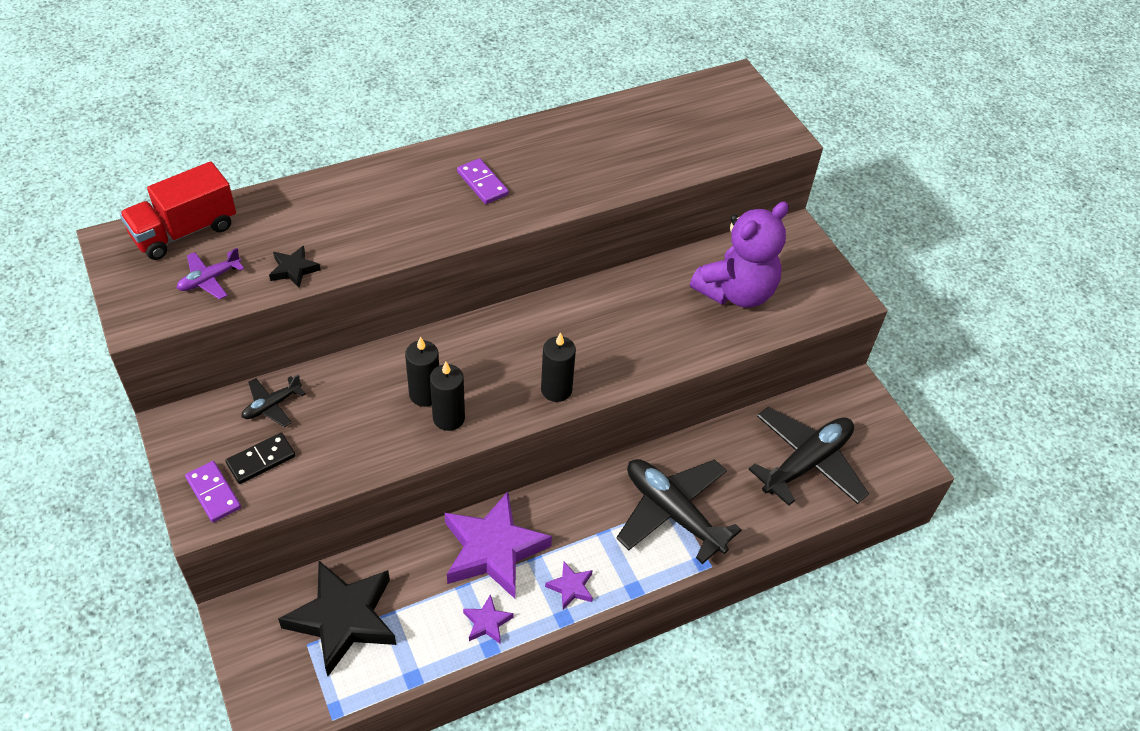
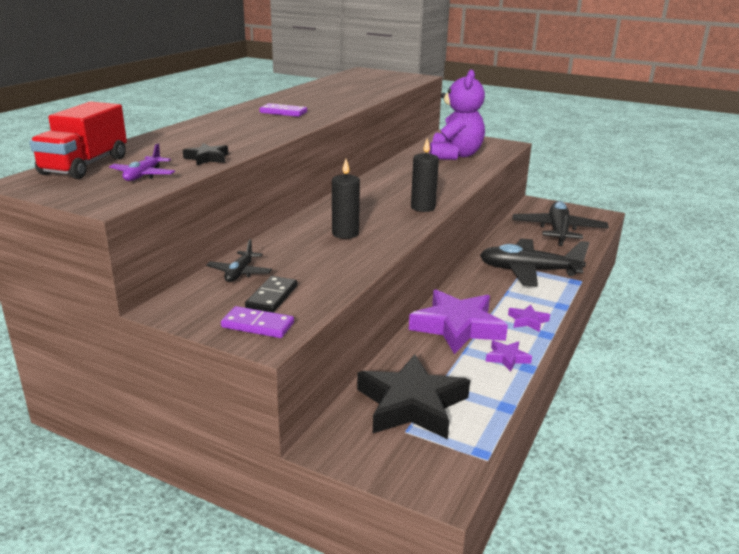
camera: 35 degrees left, 25 degrees down
(449, 418) = (377, 236): black candle -> none

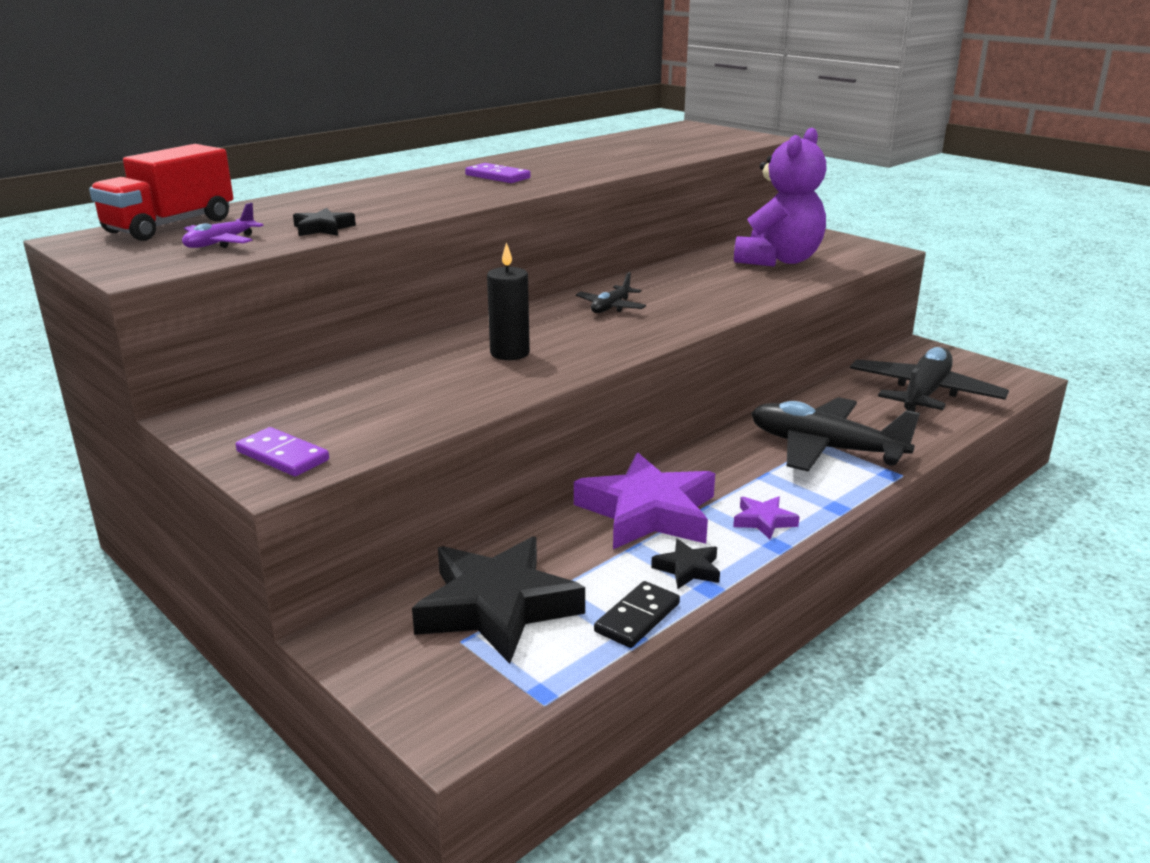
camera: 20 degrees right, 0 degrees up
(240, 273) = (324, 387): black plane -> black plane (611, 307)
(272, 297) = (334, 423): black domino -> black domino (637, 617)
(423, 207) = (655, 330): black candle -> none
(507, 358) = (688, 569): purple star -> black star

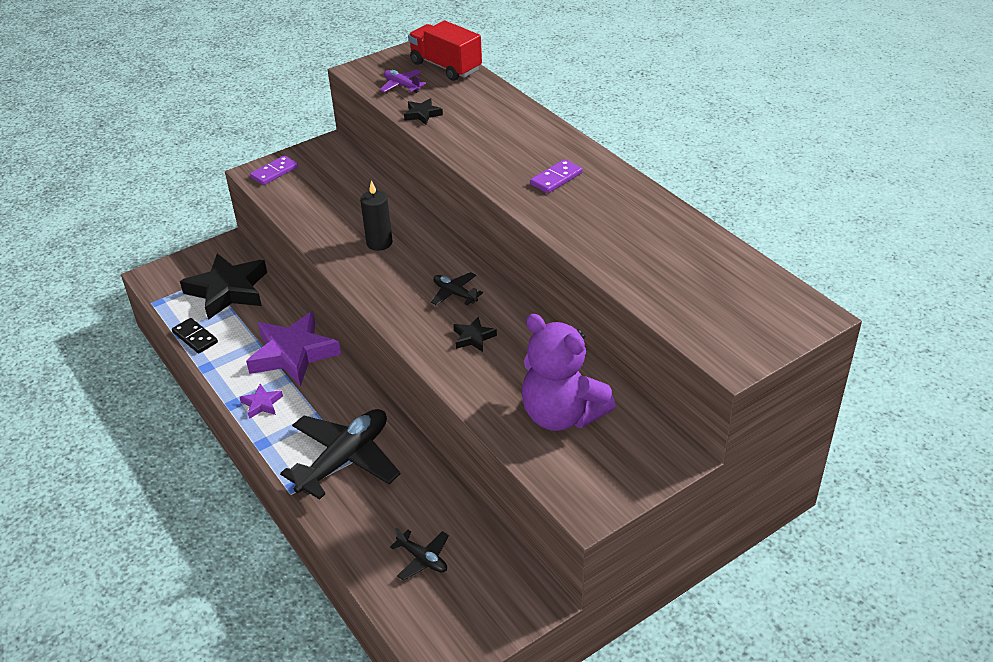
camera: 100 degrees right, 15 degrees up
(688, 569) = (227, 362): black star -> black star (473, 337)
(924, 395) = (422, 559): black plane -> black plane, size x0.47

